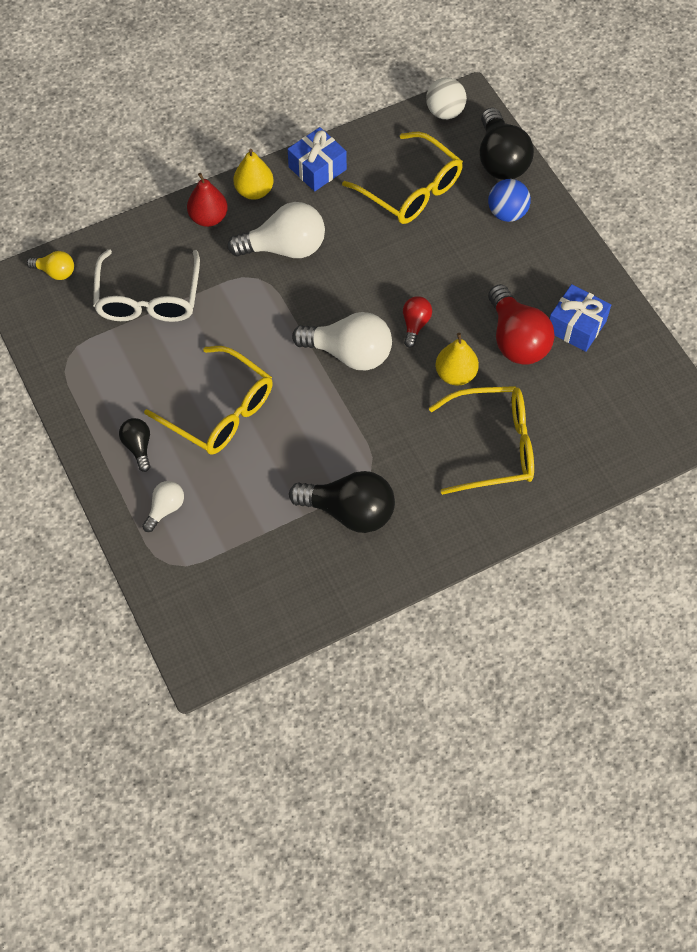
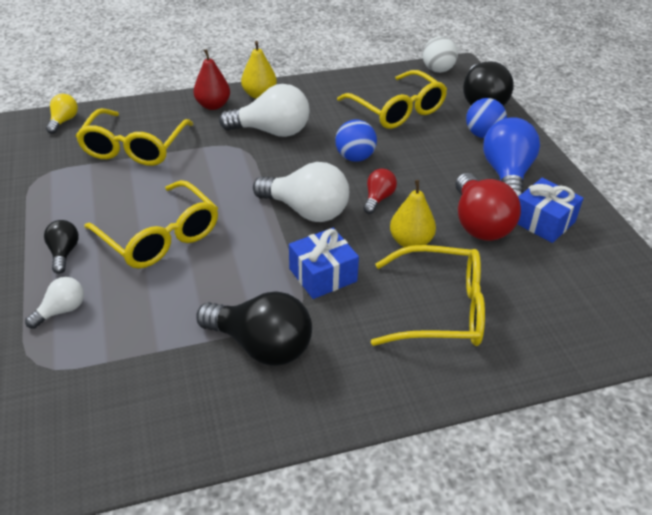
camera: 10 degrees right, 20 degrees down
(55, 272) = (64, 121): yellow light bulb -> yellow light bulb turned 105 degrees counterclockwise
(148, 298) = (134, 148): white glasses -> yellow glasses
(317, 168) = (319, 88): blue gift -> blue gift (323, 275)
(380, 271) = (355, 157): none -> blue ball
(537, 269) = (506, 175): none -> blue light bulb

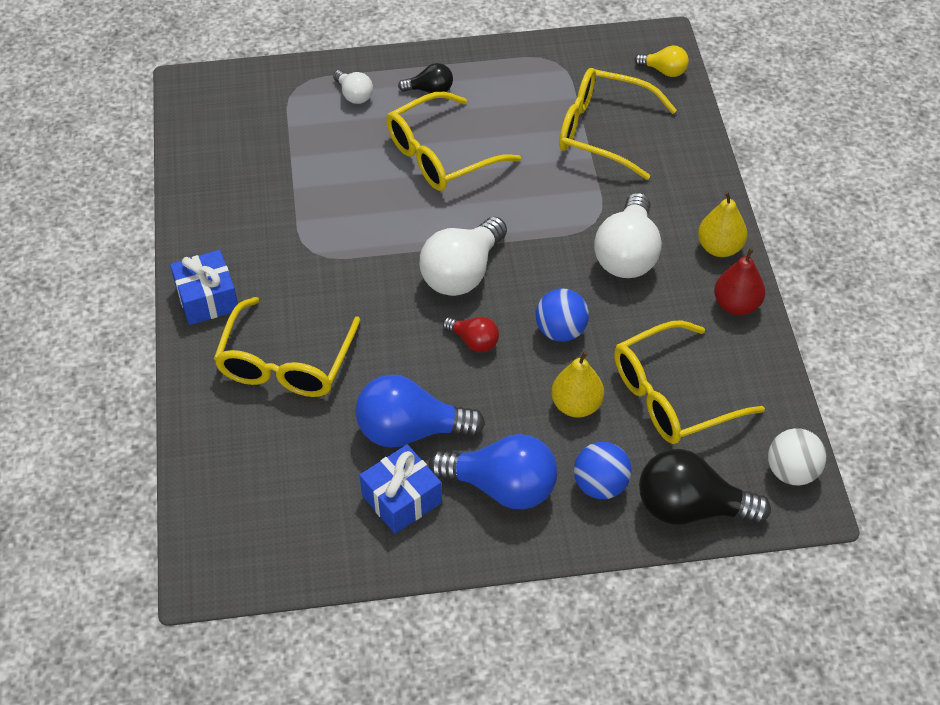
camera: 100 degrees right, 10 degrees up
(213, 105) = (694, 200): red pear -> red pear (736, 305)
(261, 346) = (277, 223): black light bulb -> none
(323, 275) = (357, 276): blue gift -> blue gift (207, 298)
(410, 242) = (391, 358): yellow pear -> yellow pear (576, 405)
(479, 223) = (410, 431): red light bulb -> blue light bulb

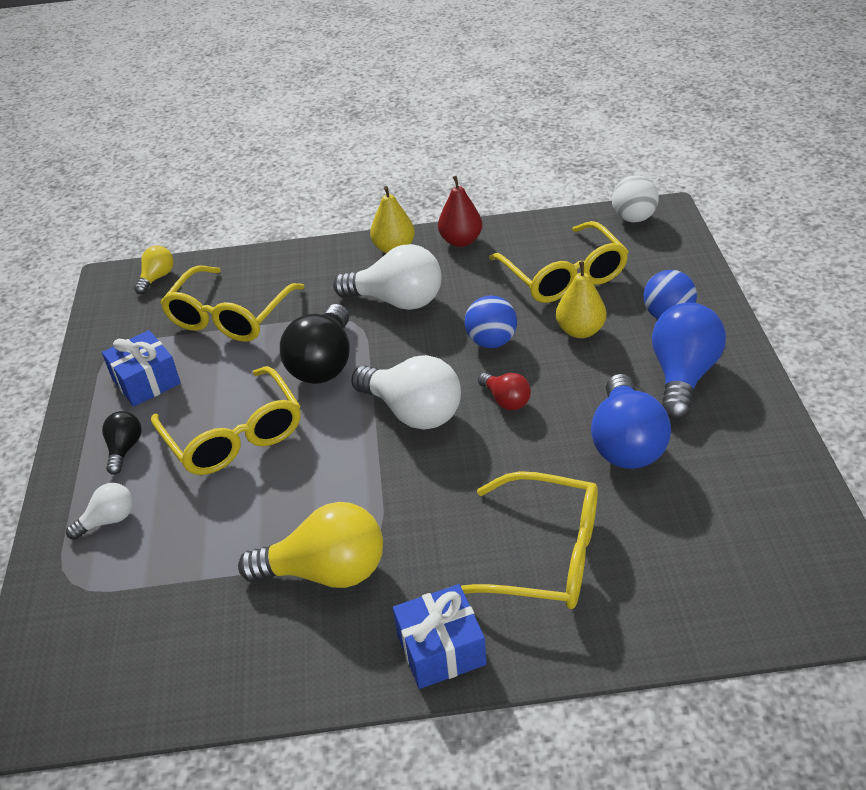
camera: 85 degrees left, 10 degrees down
(288, 227) = (326, 571): none -> yellow light bulb
(402, 499) = (712, 445): blue gift -> blue gift (146, 381)
(474, 341) = (506, 400): red light bulb -> red light bulb turned 105 degrees clockwise
(691, 508) = (680, 267): black light bulb -> black light bulb (323, 363)

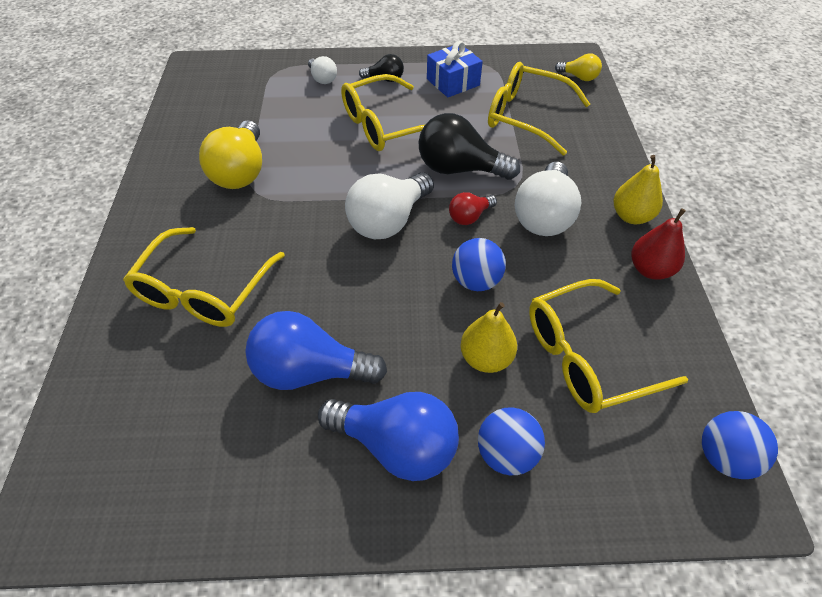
camera: 90 degrees right, 10 degrees up
(441, 649) = (150, 226): blue gift -> none
(506, 400) = (390, 284): red light bulb -> red light bulb (469, 217)
(633, 218) = (724, 457): white ball -> blue ball

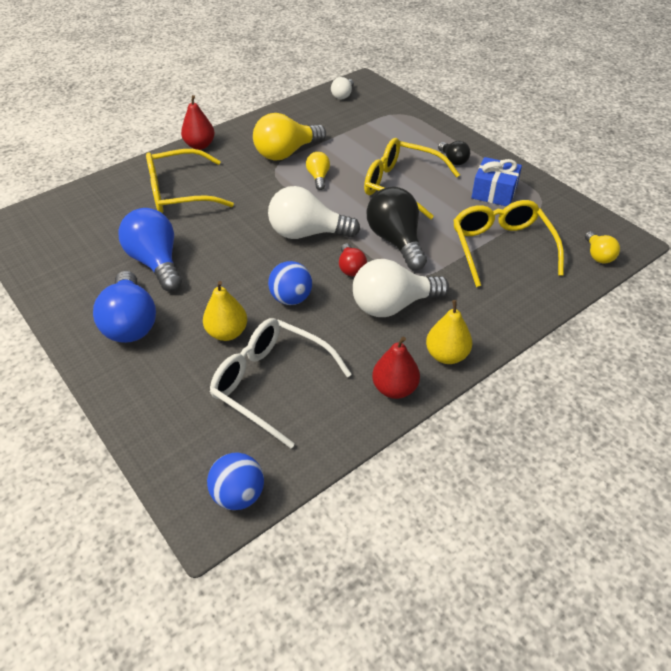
camera: 55 degrees right, 5 degrees down
(136, 231) = (200, 145): none -> red pear
(310, 170) = (318, 177): none -> yellow light bulb
(322, 79) = (416, 135): white light bulb -> white light bulb (343, 95)
(469, 217) = (351, 268): red light bulb -> red light bulb turned 120 degrees counterclockwise
(506, 453) = (159, 374): blue ball -> none
(587, 356) = (271, 383): yellow glasses -> white glasses

